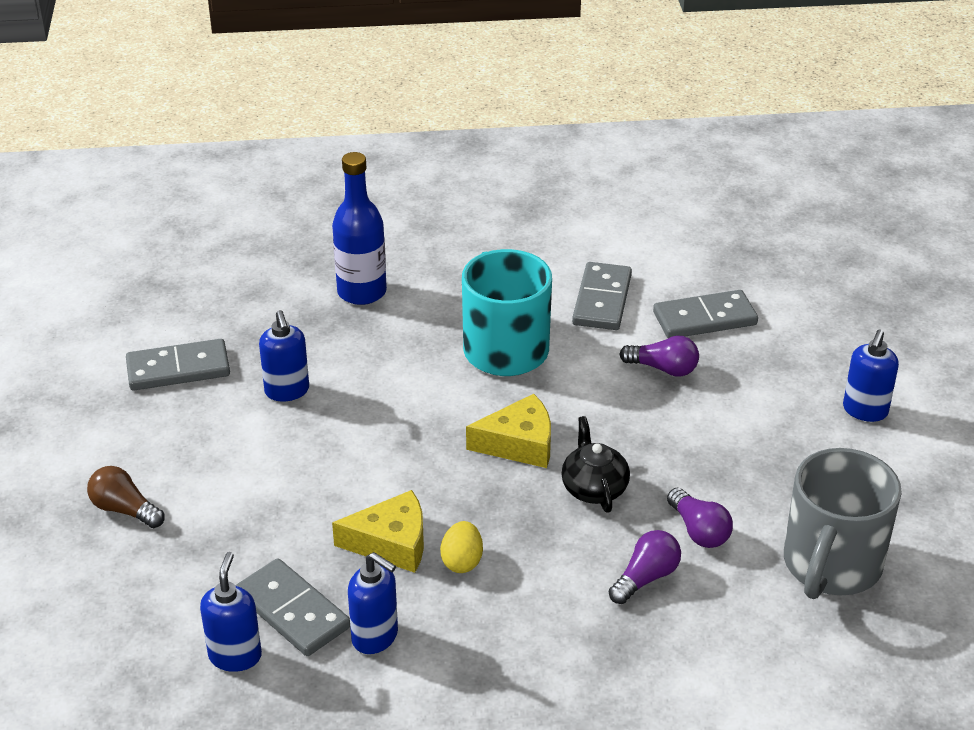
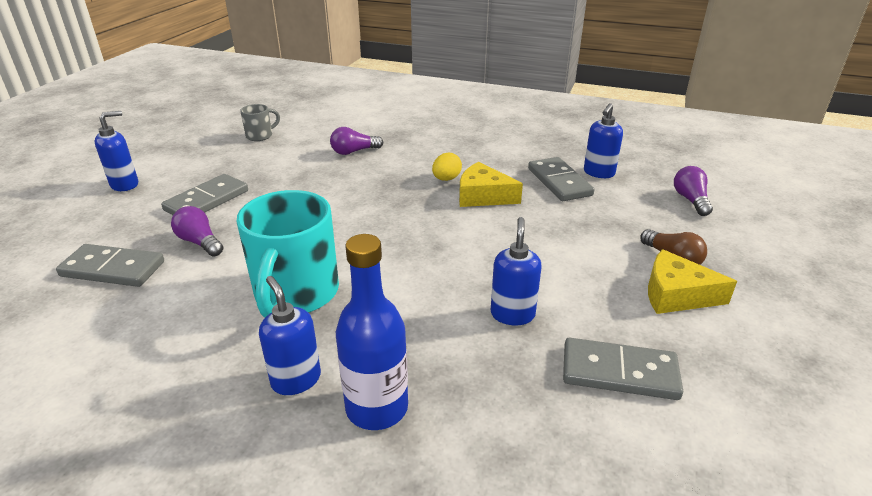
camera: 155 degrees left, 5 degrees down
(375, 637) = (516, 163): blue soap dispenser -> blue soap dispenser (296, 380)
(519, 443) = (356, 224): yellow cheese -> yellow cheese (676, 295)
(594, 488) = (336, 191): black teapot -> none
(602, 300) = (162, 313): grey domino -> grey domino (207, 200)
(698, 531) = (303, 161): purple light bulb -> purple light bulb (690, 200)
(830, 566) = (260, 136): grey mug -> grey mug, size x0.47

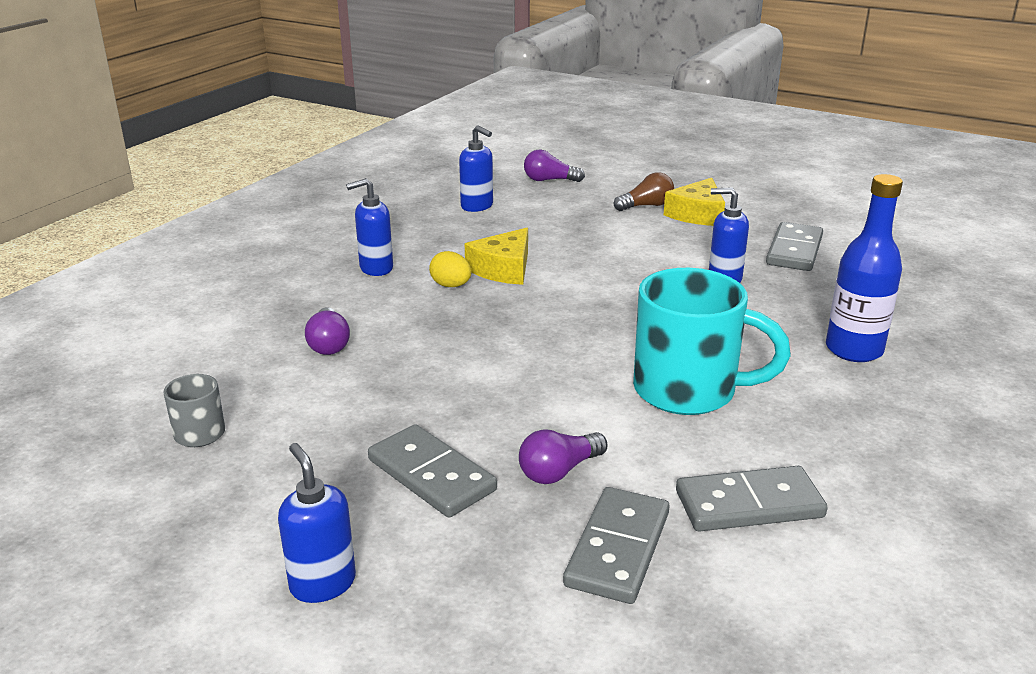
camera: 80 degrees left, 5 degrees down
(296, 380) = (826, 389): blue soap dispenser -> blue soap dispenser (376, 268)
(559, 182) = (488, 227): grey domino -> grey domino (749, 504)

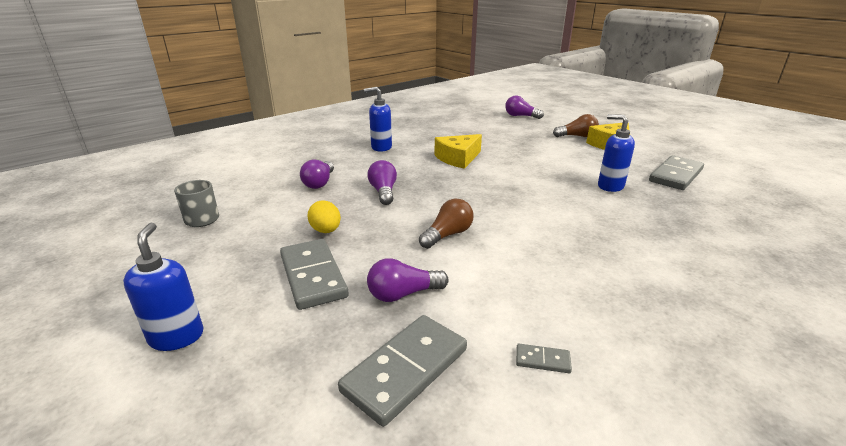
camera: 20 degrees right, 0 degrees up
(435, 341) = (383, 192): none -> purple light bulb
(451, 285) = (418, 162): yellow egg -> yellow egg (326, 231)
(477, 206) = (466, 124): blue soap dispenser -> none
(563, 386) = (448, 235): none -> brown light bulb
(688, 391) = (540, 256): turquoise mug -> none
(749, 504) = (542, 360): grey domino -> grey domino, size x0.43
(854, 350) = (699, 251): blue bottle -> none

